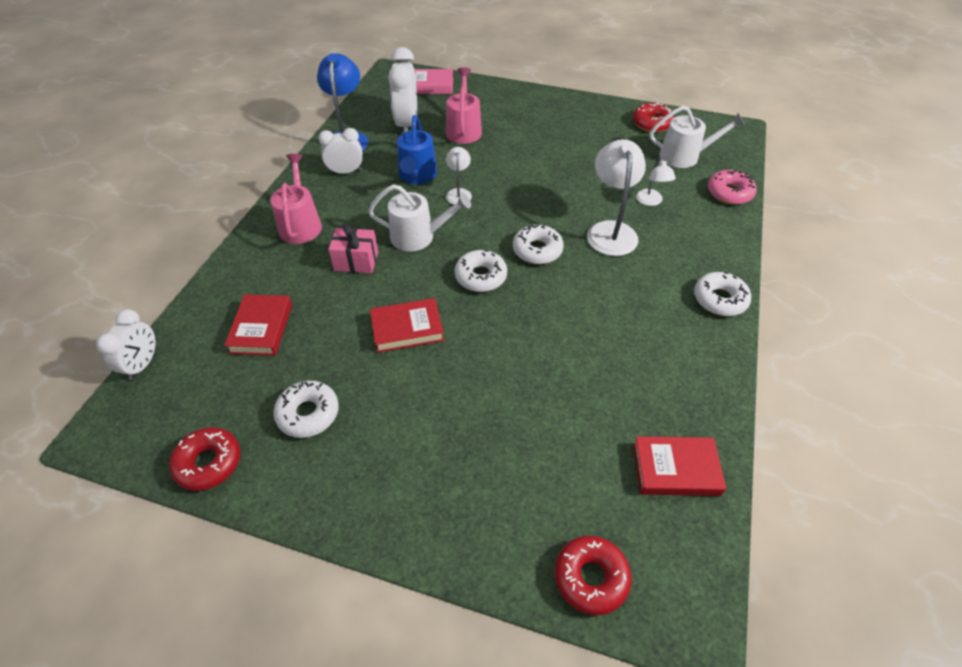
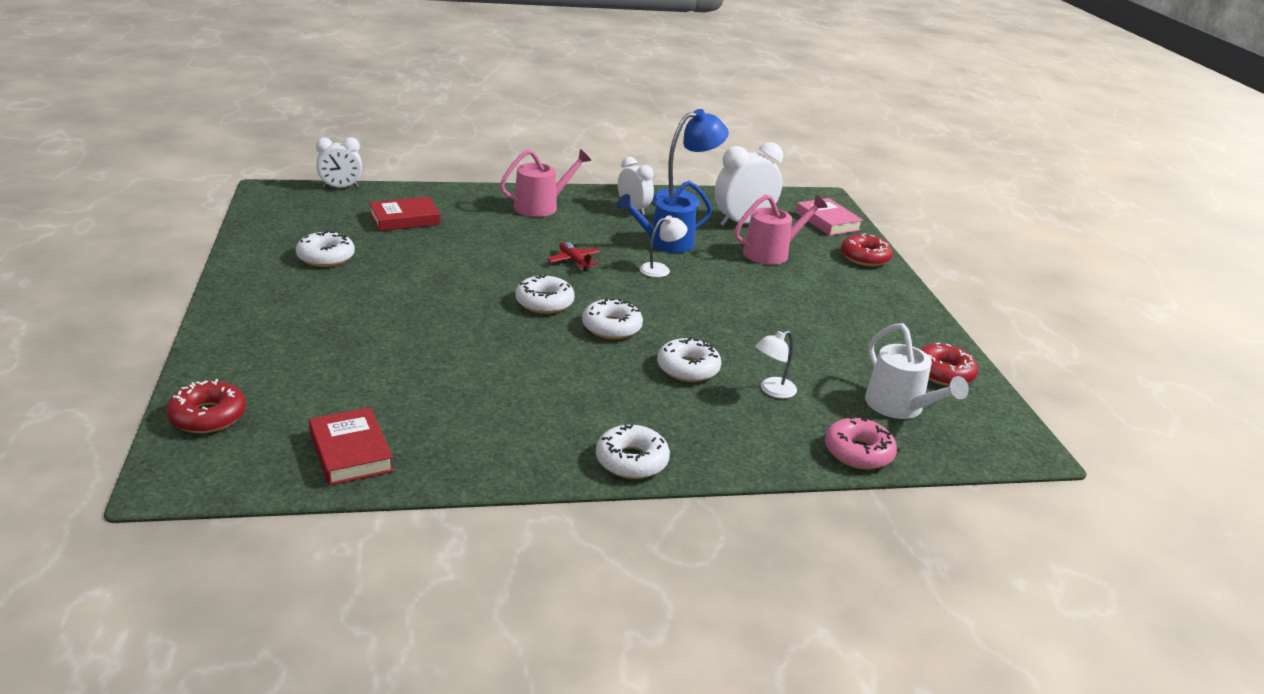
camera: 60 degrees right, 20 degrees down
(208, 463) = (261, 232): red donut -> red donut (864, 257)
(356, 261) = (515, 239): pink gift -> none
(407, 329) = (447, 279): red book -> none
(418, 236) = (574, 261): white watering can -> red plane
(610, 230) = (688, 368): white lamp -> white donut

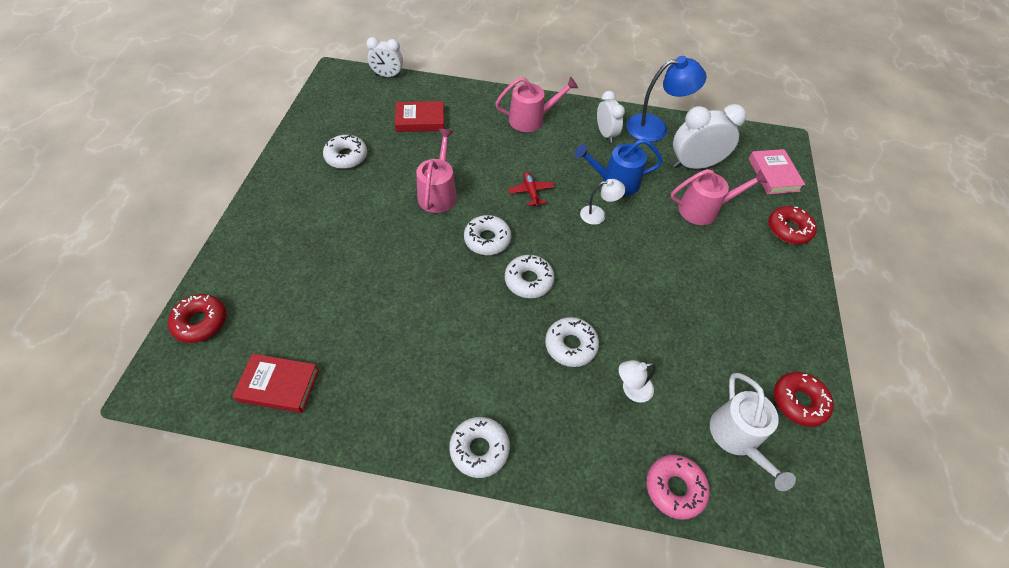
camera: 20 degrees right, 25 degrees up
(350, 452) = (279, 385): red book -> red book turned 75 degrees counterclockwise
(463, 274) = (438, 193): none -> pink watering can

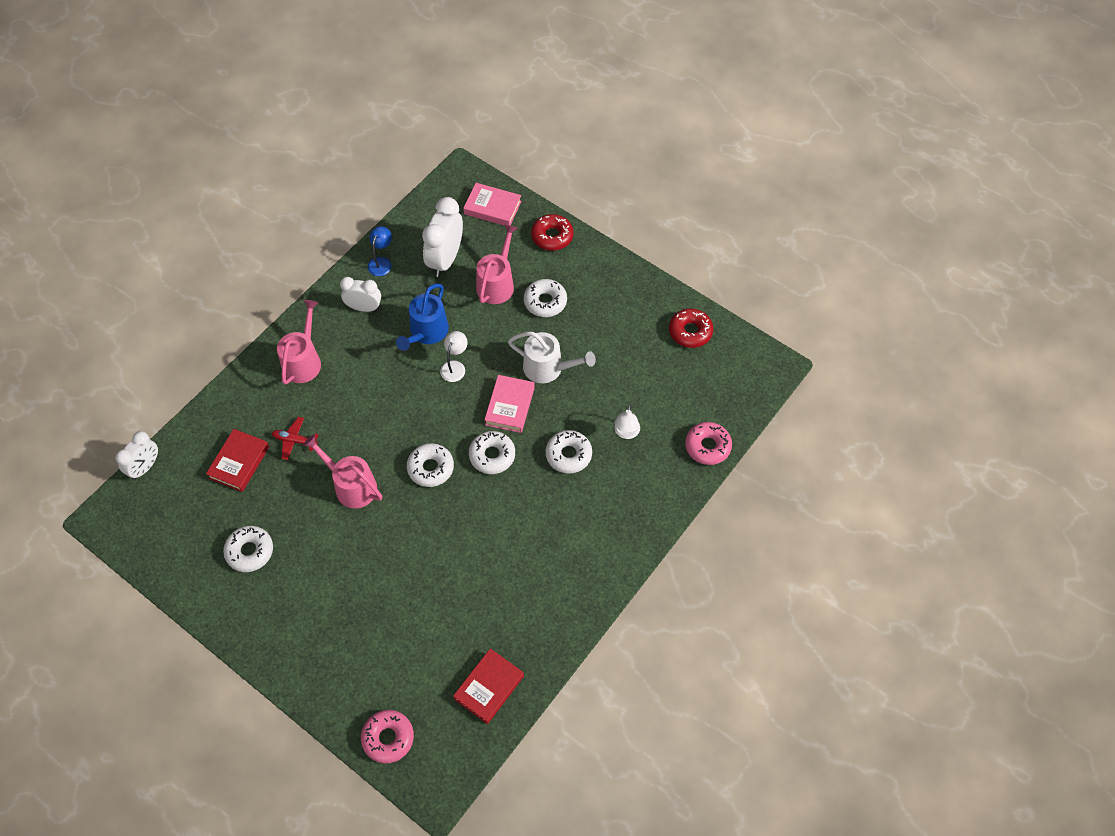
camera: 60 degrees left, 5 degrees up
(201, 322) = (388, 738): red donut -> pink donut
(479, 449) = (618, 558): white donut -> white donut (545, 302)
(531, 192) = (397, 407): red plane -> red plane (294, 440)
(589, 272) = (510, 406): none -> pink book
(655, 127) = (381, 262): blue lamp -> blue lamp, size x0.54
(737, 437) = (694, 386): white watering can -> white watering can (548, 368)

